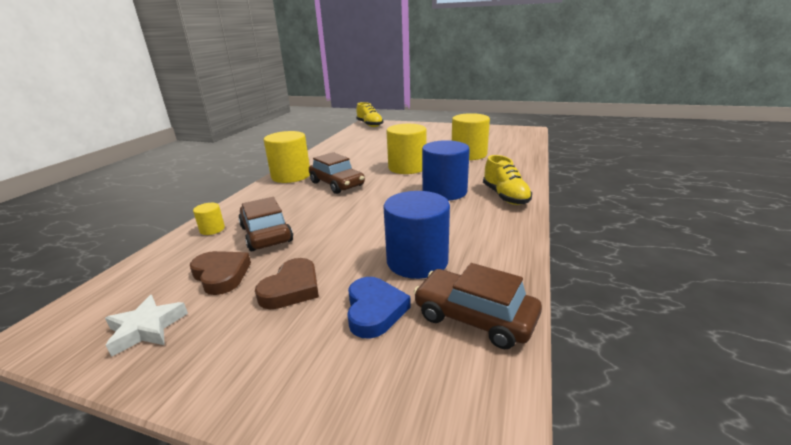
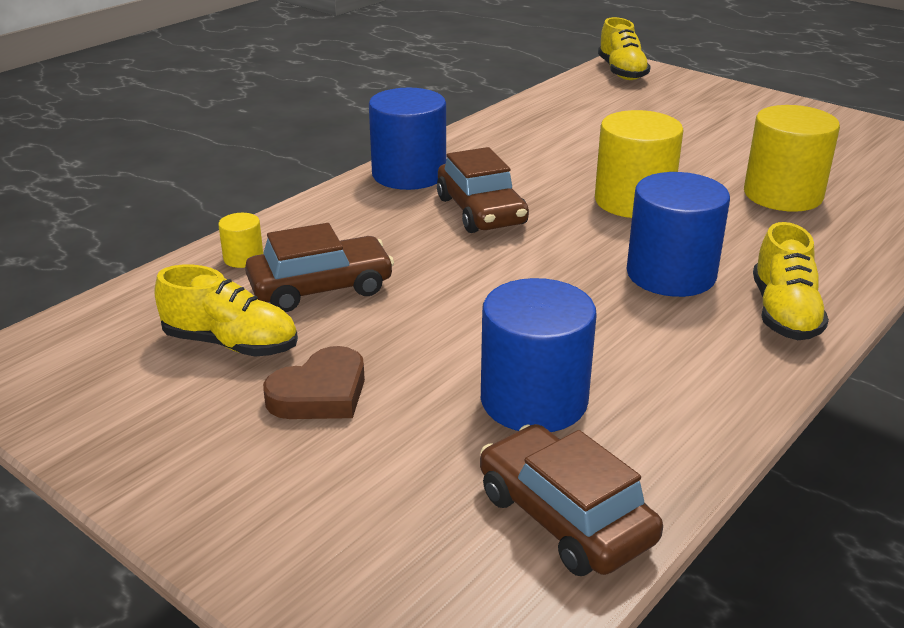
camera: 20 degrees right, 5 degrees up
(146, 329) = (114, 399): white star -> none
(221, 275) = (231, 344): brown heart -> yellow shoe
(266, 234) = (321, 288): brown car -> brown car turned 75 degrees clockwise
(291, 176) = (409, 174): yellow cylinder -> blue cylinder
(374, 310) = (422, 462): blue heart -> none

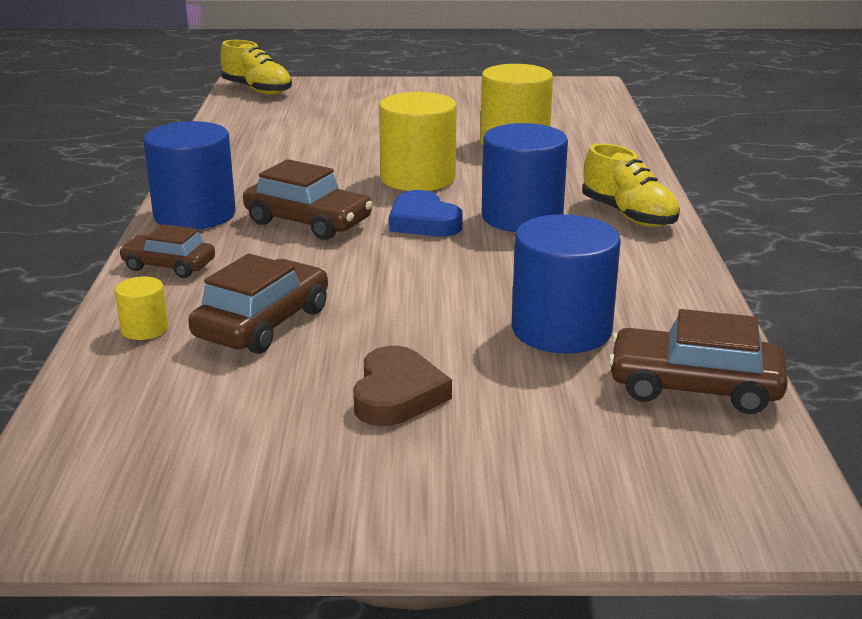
camera: 40 degrees left, 5 degrees down
(231, 344) = (253, 395): yellow shoe -> none
(330, 212) = (169, 266): none -> brown car
(574, 246) = (423, 222): none -> blue heart

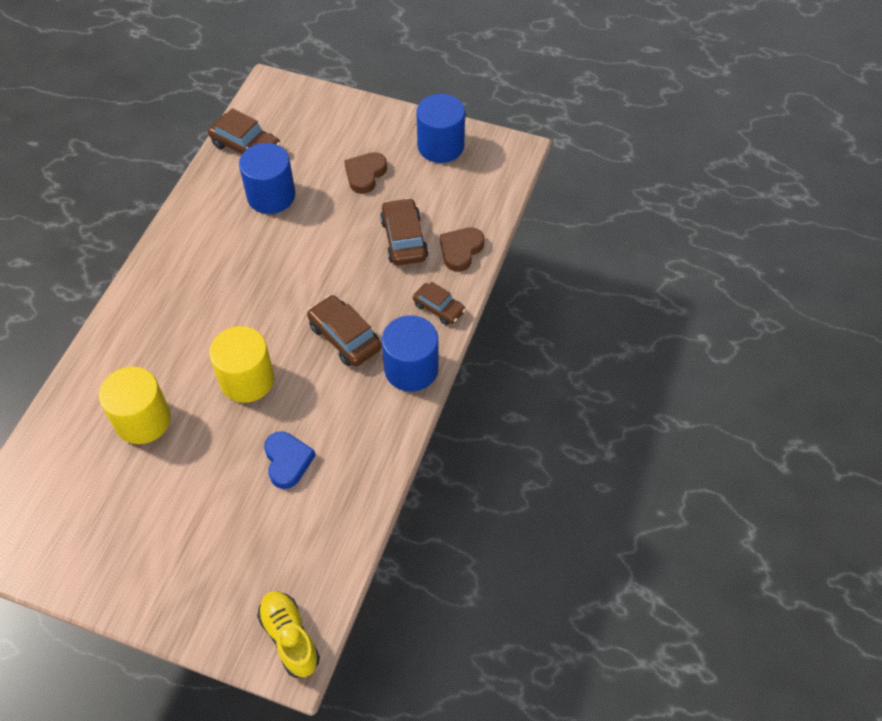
camera: 160 degrees left, 30 degrees up
(144, 329) = (461, 250): yellow cylinder -> brown heart
(263, 323) = (404, 239): brown car -> brown car turned 120 degrees clockwise
(423, 222) = (277, 316): blue heart -> blue heart (287, 461)
(522, 217) = (216, 305): blue cylinder -> blue cylinder (440, 146)
(628, 215) = (154, 288): yellow shoe -> none

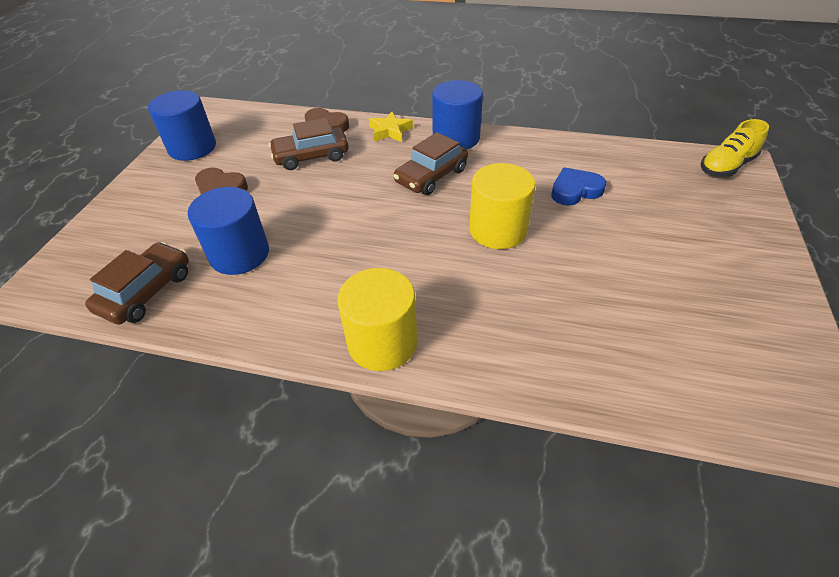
camera: 95 degrees left, 10 degrees down
(143, 420) = (578, 302): yellow cylinder -> yellow cylinder (382, 342)
(439, 308) = (390, 131): brown car -> yellow star

